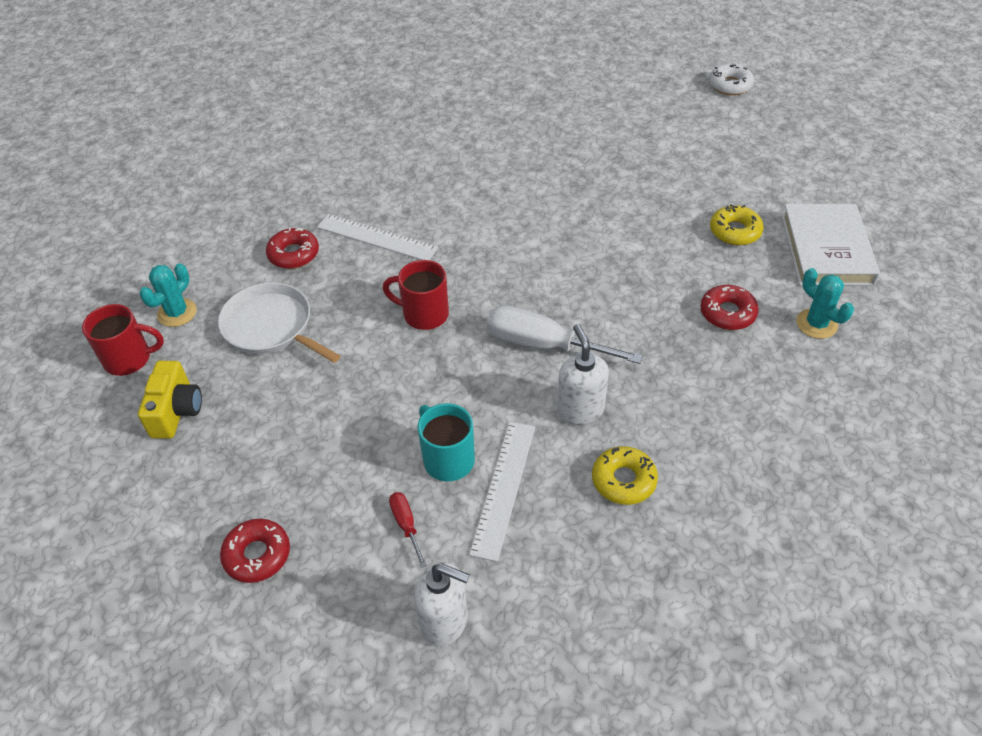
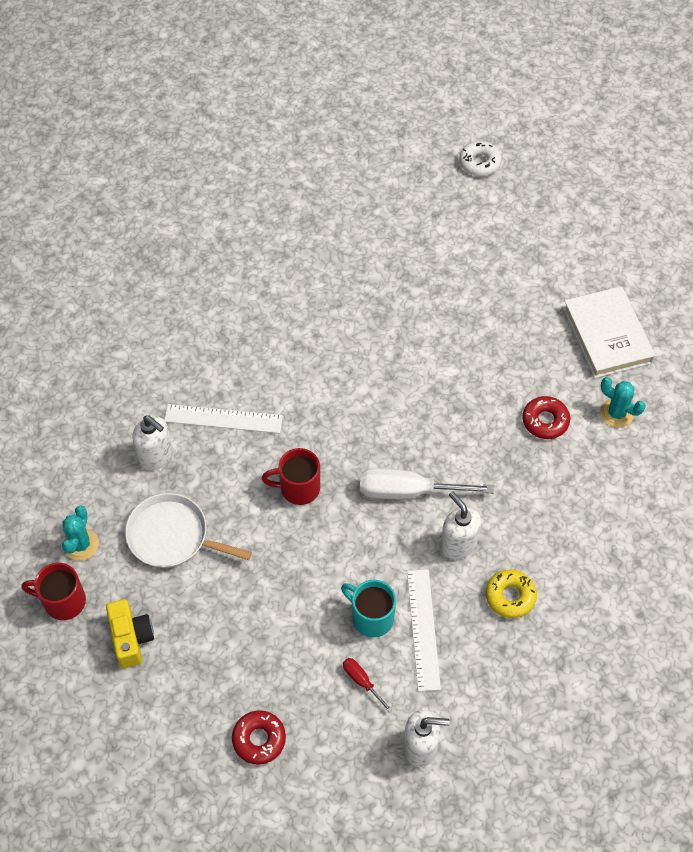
camera: 20 degrees left, 10 degrees up
(129, 359) = (63, 601): red mug -> red mug turned 150 degrees counterclockwise
(293, 254) = (156, 456): red donut -> white soap dispenser
(735, 231) = (529, 334): yellow donut -> none

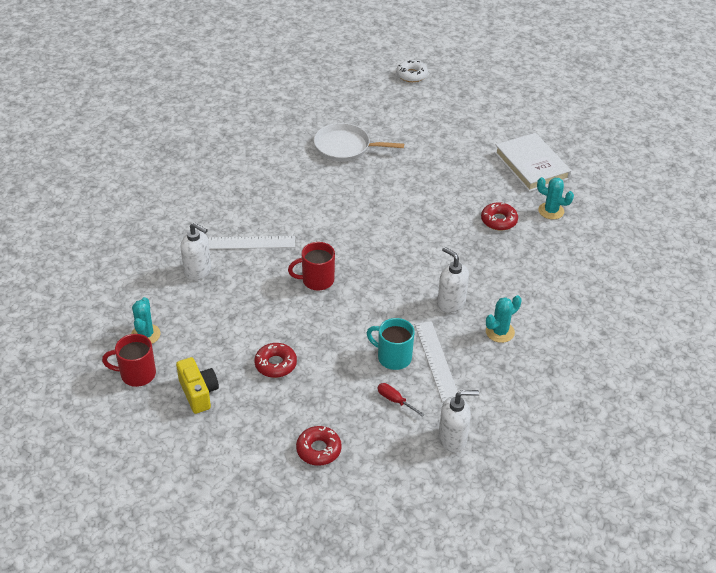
camera: 10 degrees left, 15 degrees down
(172, 536) = (220, 321): white pan -> white pan (345, 147)
(228, 608) = (275, 364): none -> red donut
(408, 491) = (404, 274): white screwdriver -> none
(510, 596) = (500, 332): yellow donut -> turquoise cactus

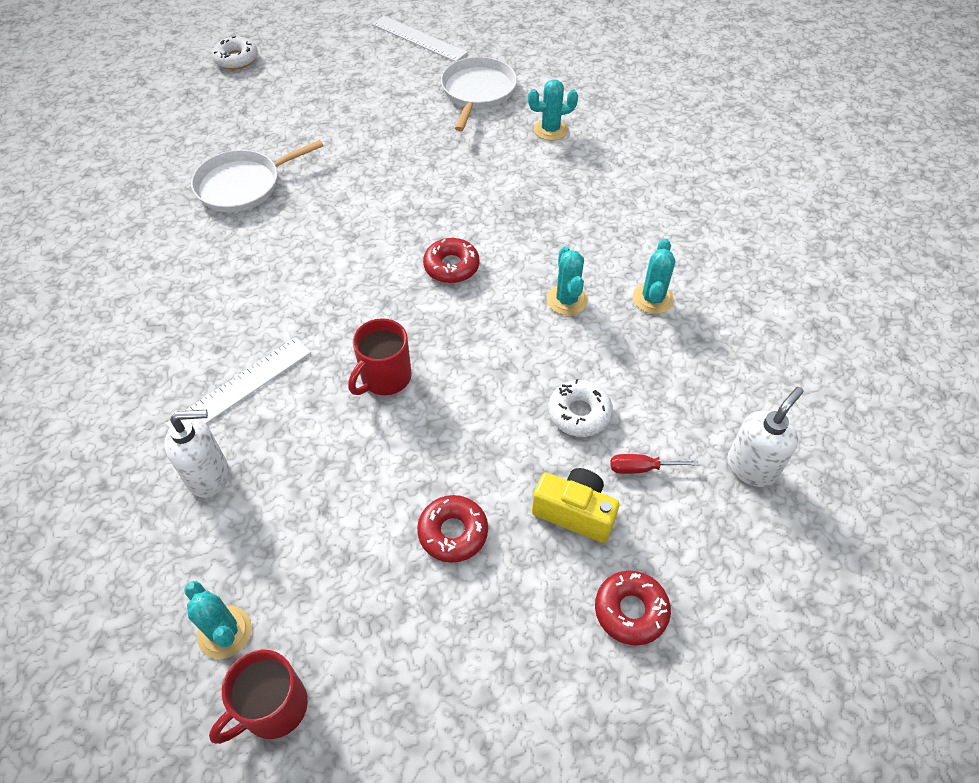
camera: 40 degrees left, 10 degrees up
(198, 393) = (394, 661): yellow camera -> yellow camera (574, 512)
(393, 357) = (579, 413): turquoise mug -> white donut
(436, 360) = (628, 381): white ruler -> white ruler (418, 39)
(451, 303) = (567, 300): white soap dispenser -> turquoise cactus
(499, 220) = (511, 171): red donut -> red donut (451, 266)
(531, 166) = (477, 92): white book -> white pan

